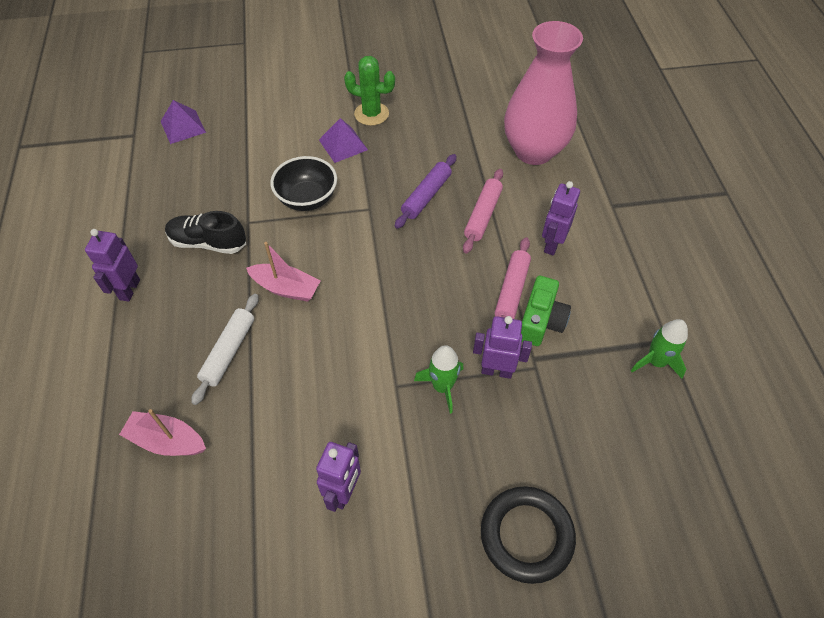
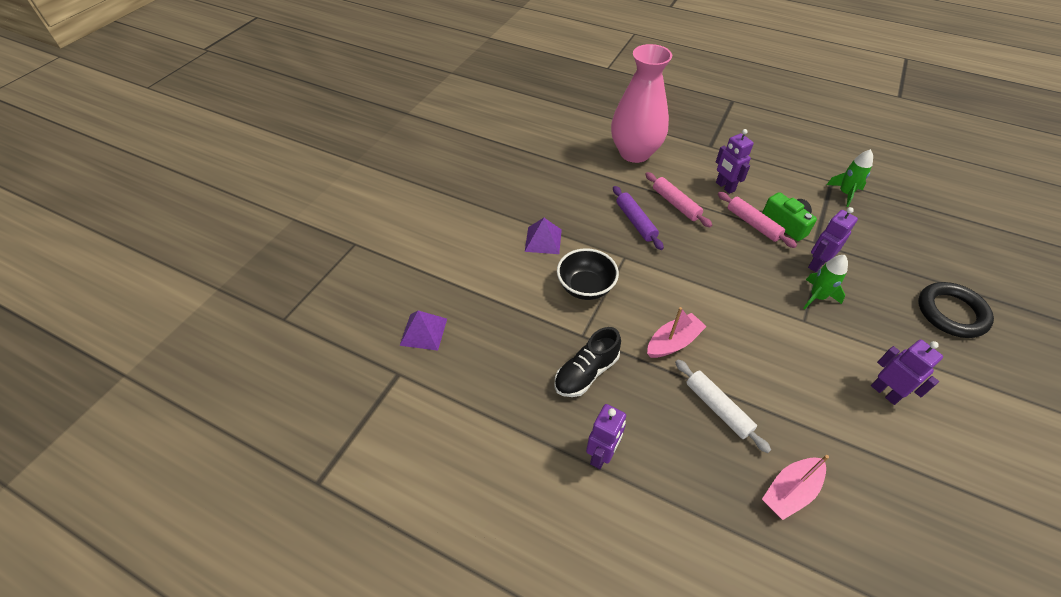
camera: 55 degrees left, 5 degrees down
(129, 289) = (601, 455): purple robot -> purple robot turned 105 degrees counterclockwise
(371, 114) = (524, 209): green cactus -> none

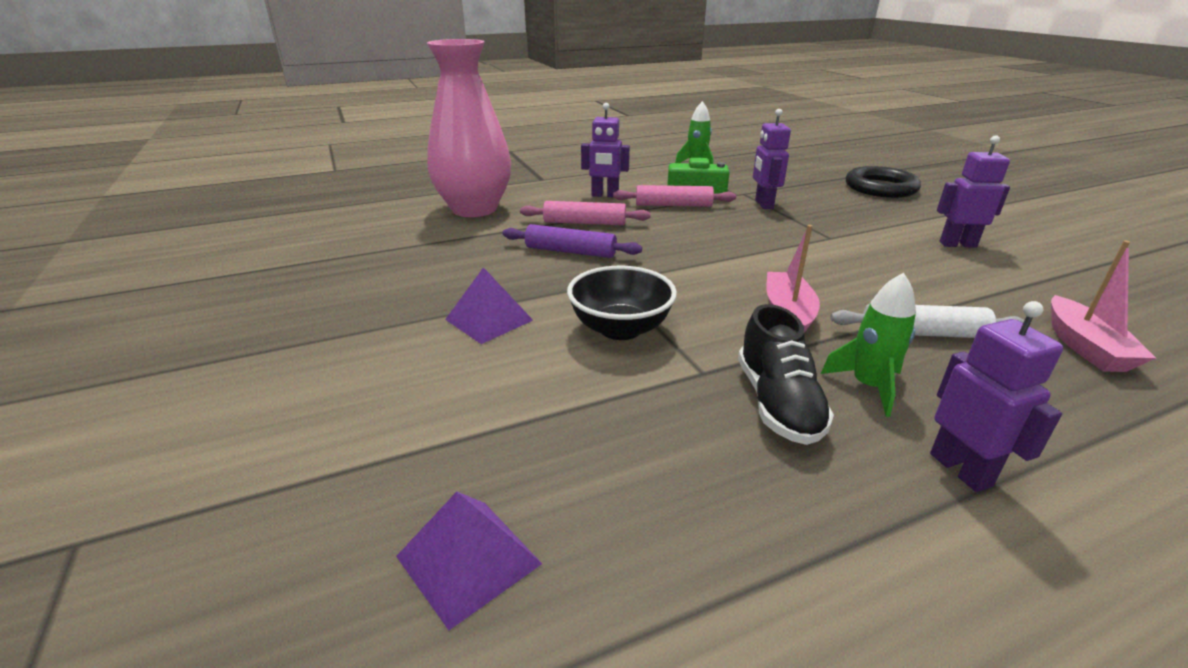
camera: 50 degrees left, 20 degrees down
(817, 297) = (805, 220): green rocket -> green rocket (868, 386)

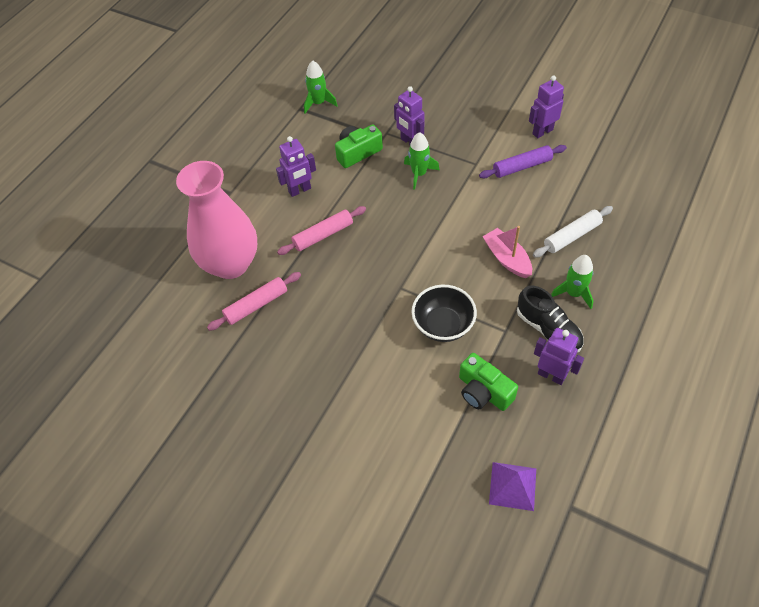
camera: 35 degrees left, 25 degrees up
(489, 320) = (373, 364): purple pyramid -> none
(570, 251) = (348, 273): purple rolling pin -> purple rolling pin (522, 166)
(587, 414) = (483, 391): none -> green camera
(673, 205) = (356, 177): pink rolling pin -> pink rolling pin (256, 305)
(747, 223) = (419, 174): none -> green rocket
(880, 188) = (462, 75): black ring -> none
(960, 469) = (630, 322): purple robot -> purple robot (551, 375)
(1085, 347) = (636, 204): pink boat -> none

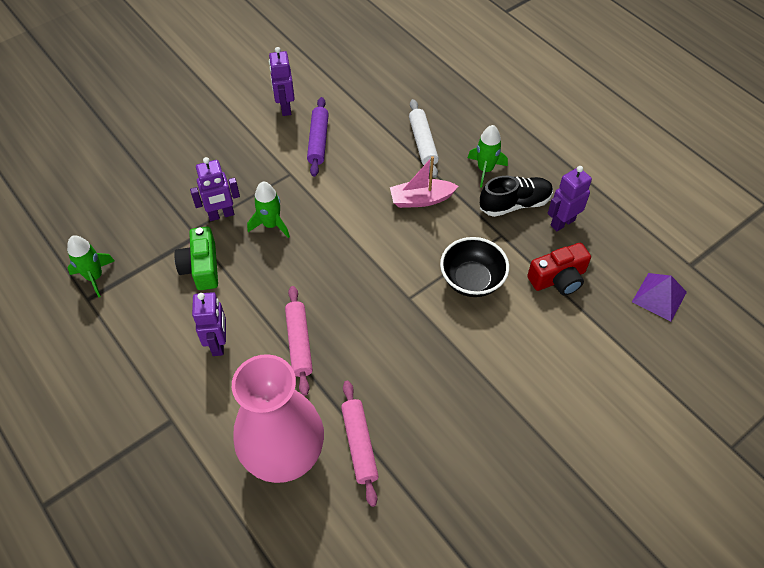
camera: 70 degrees left, 0 degrees up
(483, 391) = (558, 278): green camera -> red camera

